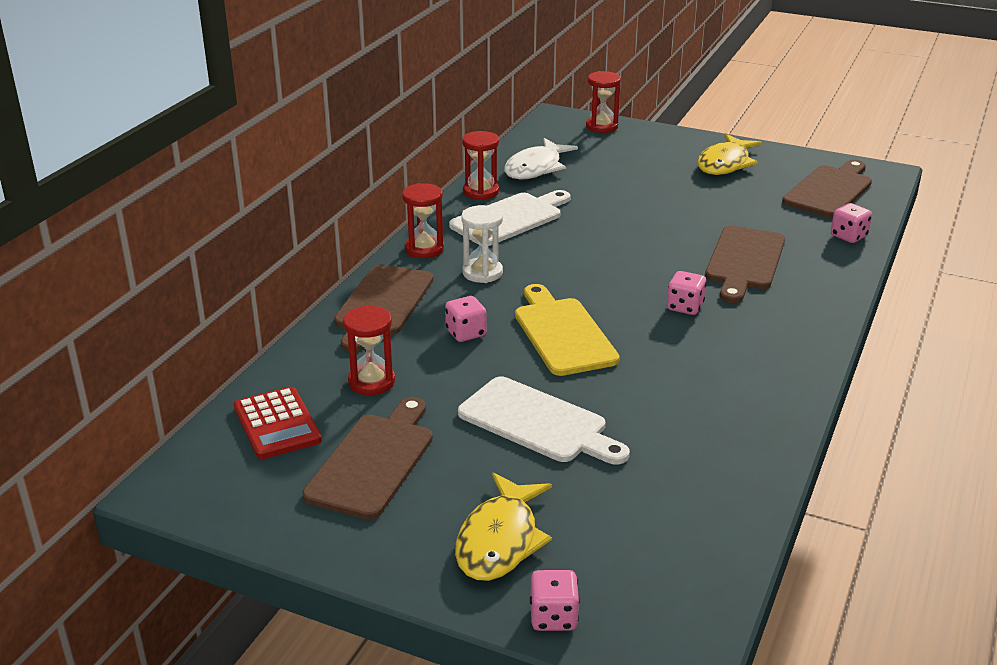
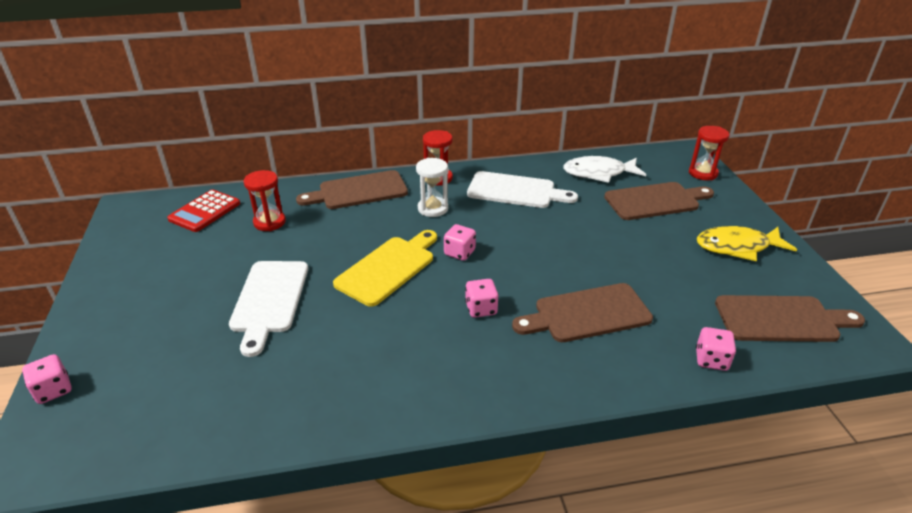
camera: 55 degrees right, 5 degrees up
(373, 461) = (186, 256): brown cutting board -> brown cutting board (655, 201)
(466, 333) = (353, 232): pink dice -> pink dice (459, 253)
(481, 192) = (536, 167): red hourglass -> none
(500, 540) = (128, 336): yellow fish -> none

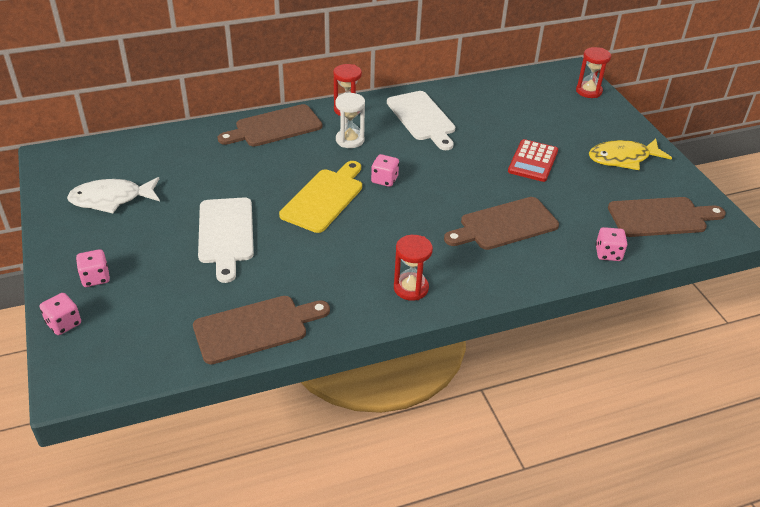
camera: 10 degrees left, 5 degrees up
(205, 211) = (131, 156): red calculator -> red calculator (533, 161)
(269, 222) = (199, 163): red hourglass -> red hourglass (411, 288)
(481, 309) = (414, 227): pink dice -> pink dice (95, 278)
(515, 191) = (422, 118): white cutting board -> white cutting board turned 60 degrees clockwise
(598, 173) = (495, 96): white fish -> white fish (111, 199)
(655, 201) = (549, 120): brown cutting board -> brown cutting board (255, 328)

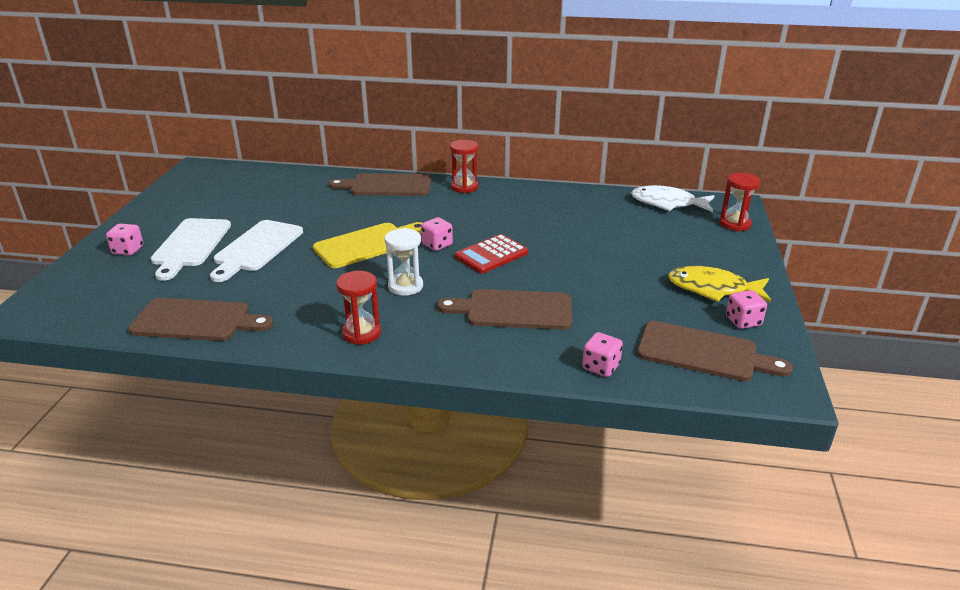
camera: 30 degrees right, 10 degrees down
(64, 323) = (69, 273): pink dice -> pink dice (743, 321)
(111, 199) = (203, 203): white fish -> white fish (667, 203)
(350, 140) = (440, 209): white hourglass -> white hourglass (405, 286)
(422, 118) = (528, 208): white cutting board -> white cutting board (191, 245)
(533, 161) = (604, 266): red calculator -> red calculator (491, 255)

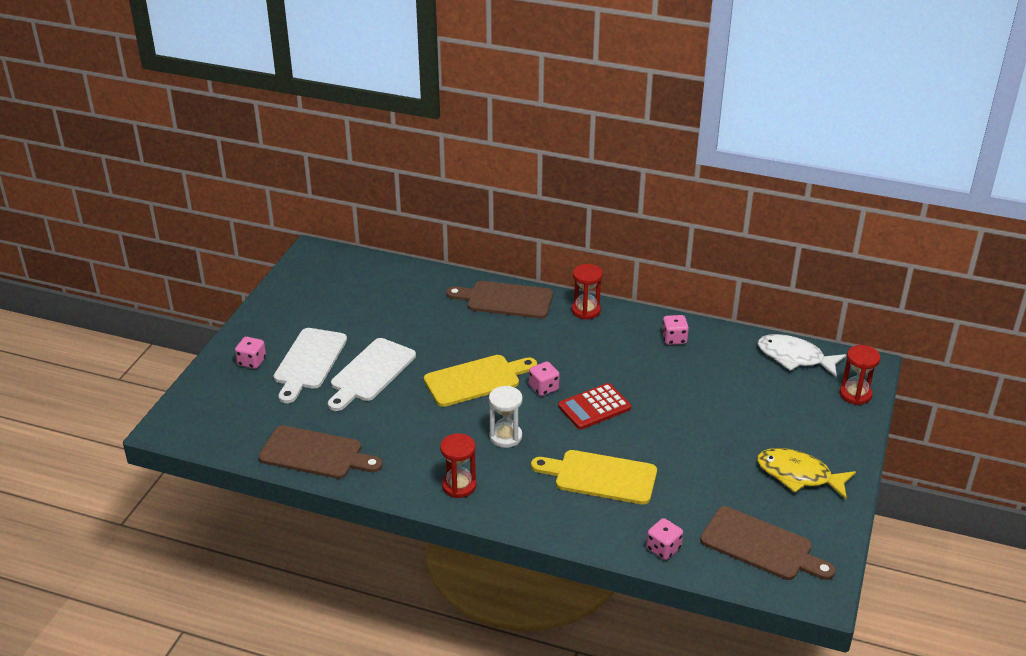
camera: 10 degrees right, 5 degrees up
(513, 310) = (600, 477): brown cutting board -> yellow cutting board
(743, 321) = (812, 516): pink dice -> pink dice (674, 339)

